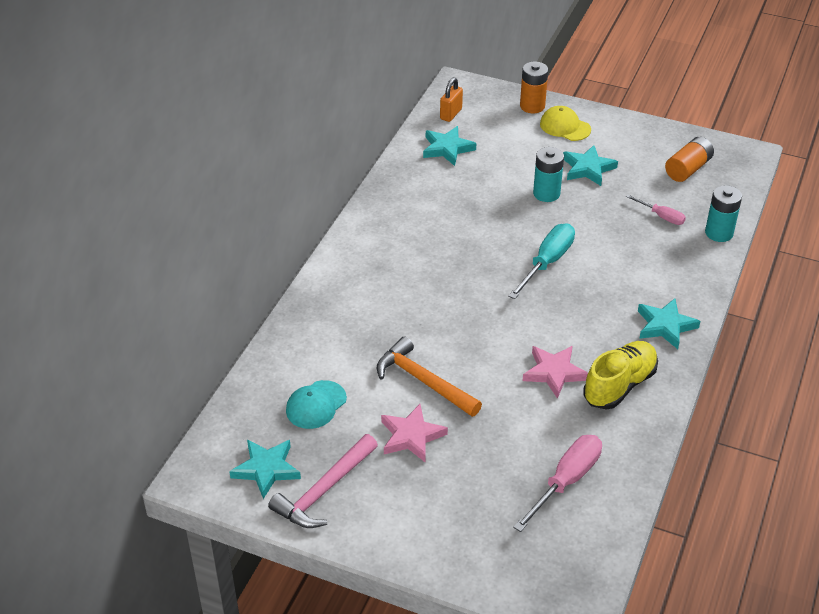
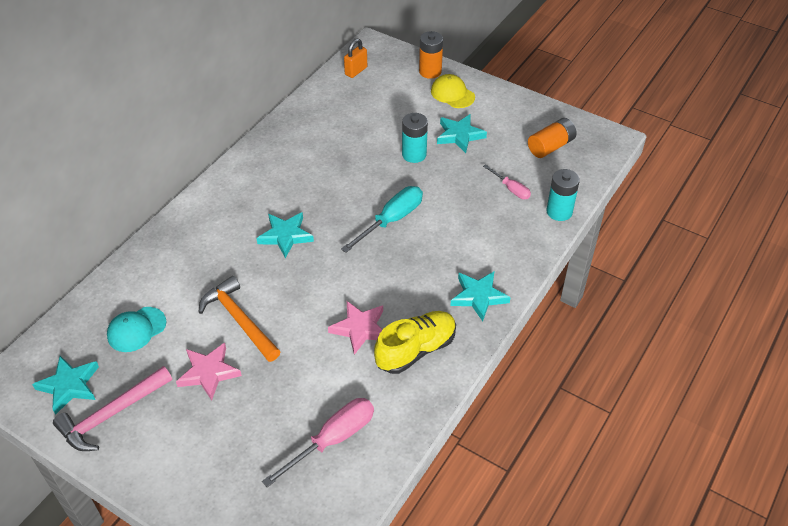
camera: 10 degrees right, 5 degrees up
(447, 148) = (341, 102): turquoise star -> turquoise star (285, 236)

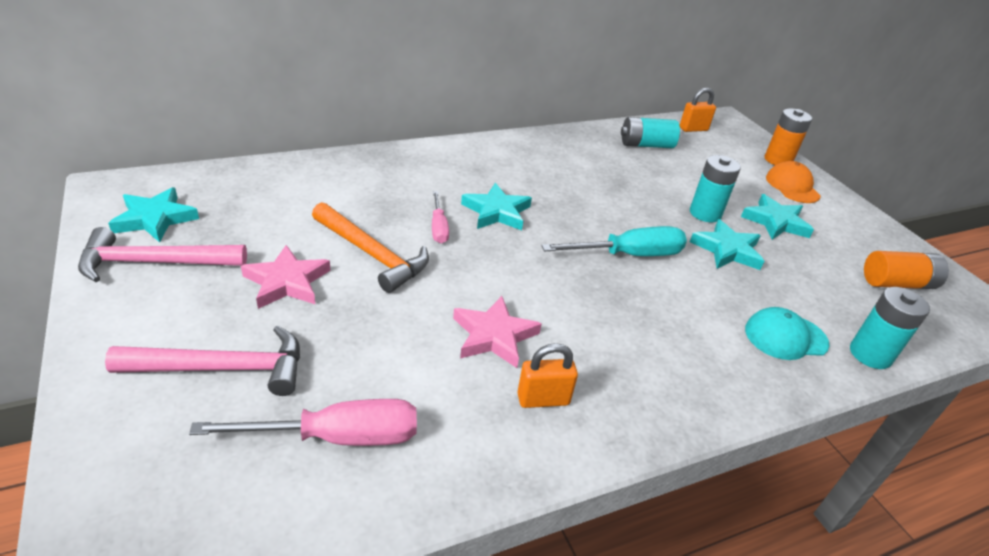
camera: 30 degrees right, 10 degrees down
(136, 329) = (269, 209): turquoise cap -> turquoise cap (785, 337)
(234, 446) = (223, 368): none -> pink hammer
(239, 320) = (372, 254): orange hammer -> orange hammer turned 135 degrees clockwise
(335, 109) = (646, 145): none -> turquoise battery
(416, 350) = (543, 399): yellow shoe -> orange padlock
(452, 94) = (792, 186): yellow cap -> orange cap
(478, 296) = (681, 387): turquoise star -> turquoise star (727, 250)
(511, 189) = (811, 298): pink screwdriver -> pink screwdriver (438, 227)

